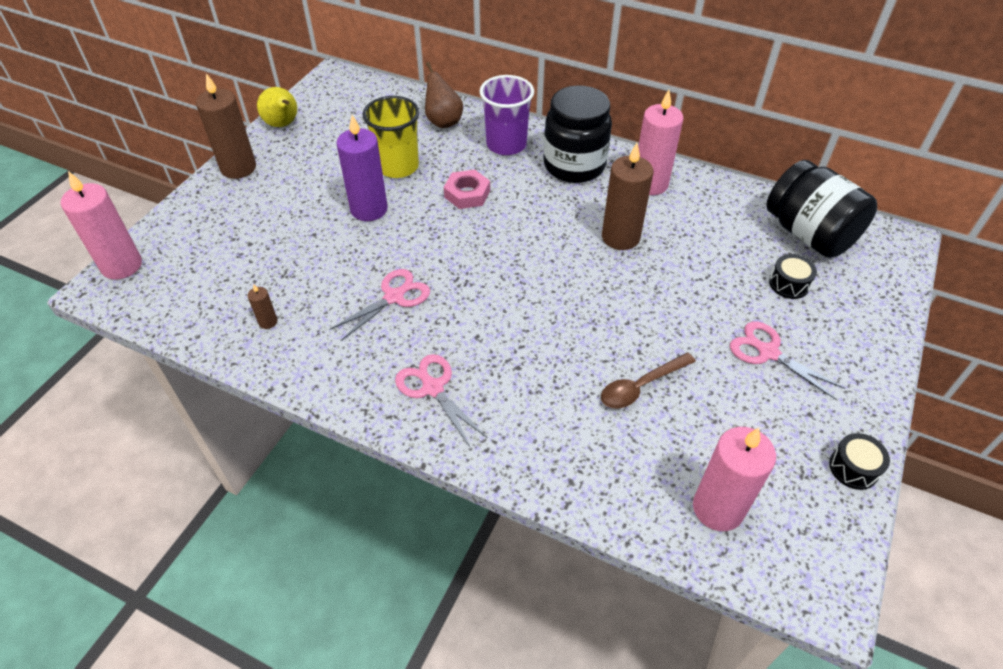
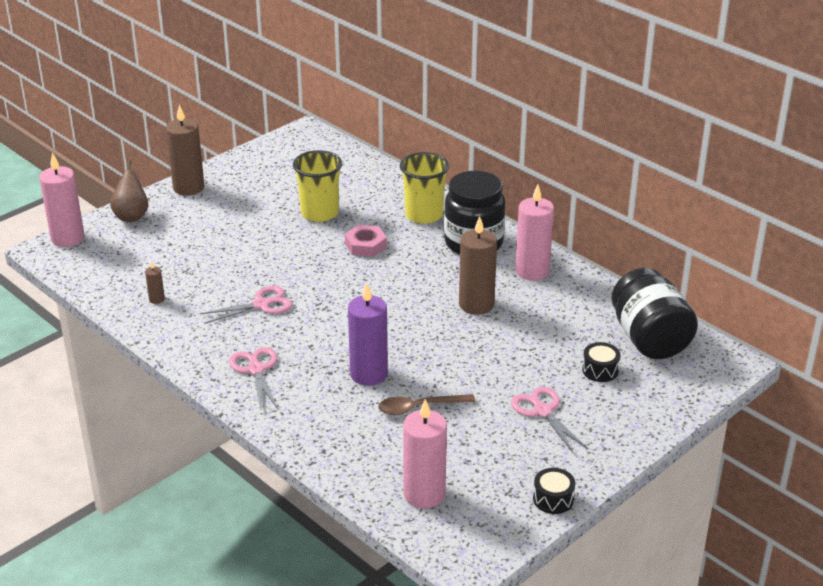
camera: 20 degrees right, 15 degrees down
(283, 125) = (241, 162): yellow pear -> none
(369, 209) = (277, 239): purple candle -> purple candle (369, 374)
(443, 121) = (380, 186): brown pear -> brown pear (132, 216)
(506, 144) = (424, 215): purple cup -> yellow cup

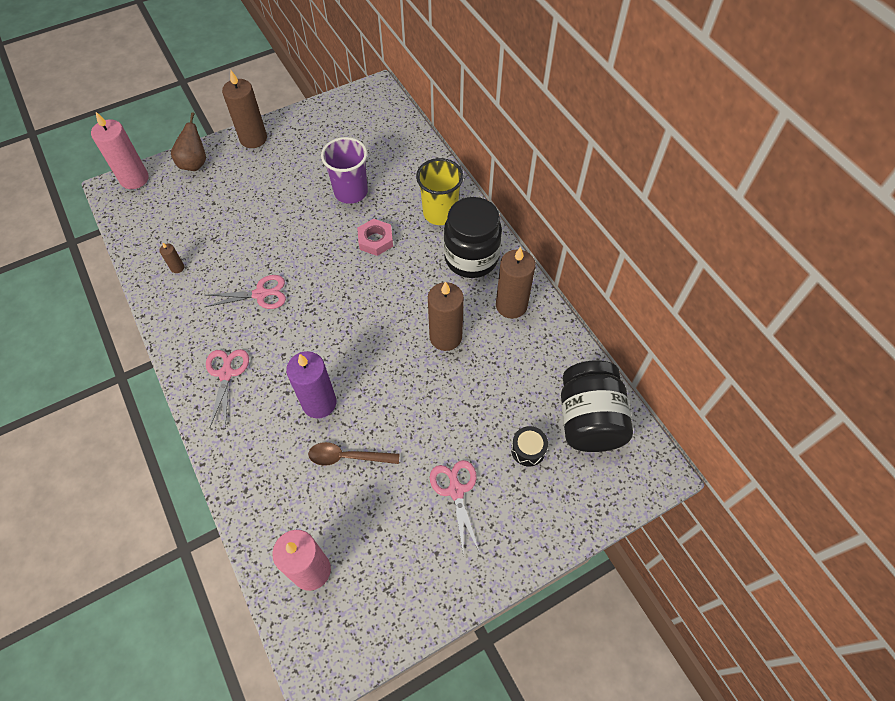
camera: 15 degrees right, 25 degrees up
(319, 213) = (351, 192): yellow cup -> purple cup
(532, 271) = (511, 305): pink candle -> brown candle
(553, 499) = (424, 610): black drum -> none

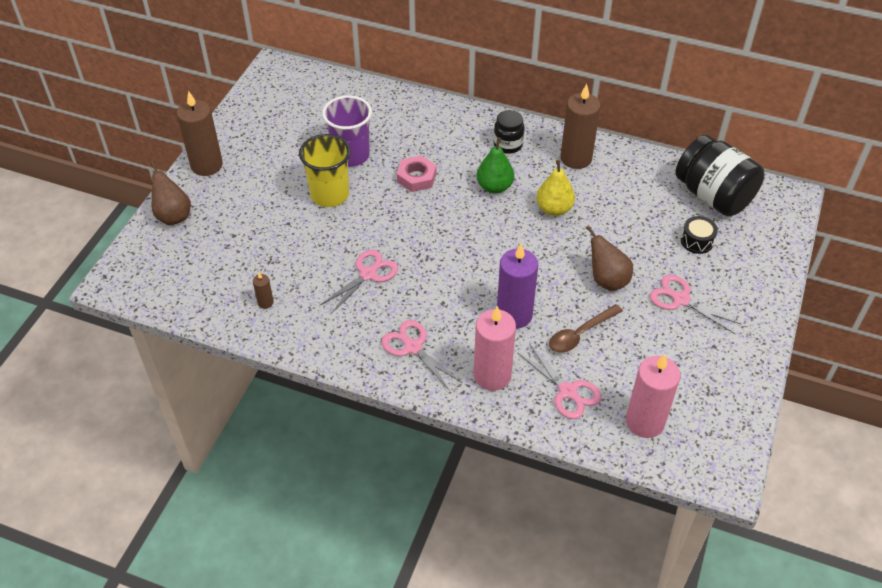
camera: 40 degrees left, 10 degrees down
(134, 179) = (126, 262): pink candle -> pink candle (492, 375)
(286, 497) = (568, 391): none -> pink scissors
(418, 428) = (607, 280): none -> brown pear
(422, 287) = (494, 187): none -> green pear
(440, 213) = (445, 128): yellow cup -> yellow cup (329, 195)
(445, 337) = (554, 209): brown candle -> yellow pear
(471, 258) = (508, 145): black jar -> black jar, size x0.53

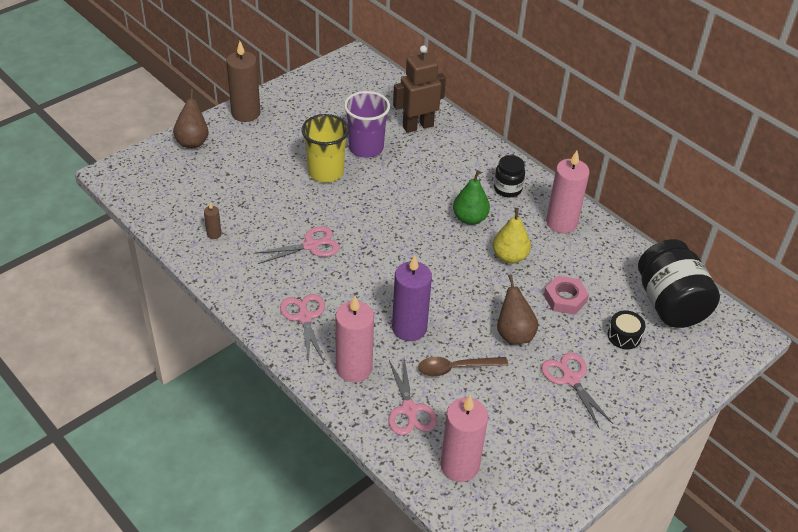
camera: 25 degrees right, 5 degrees down
(384, 114) = (417, 126): none -> brown robot
(416, 177) = (408, 185): pink nut -> pink nut (565, 298)
(576, 158) = (561, 223): brown candle -> pink candle

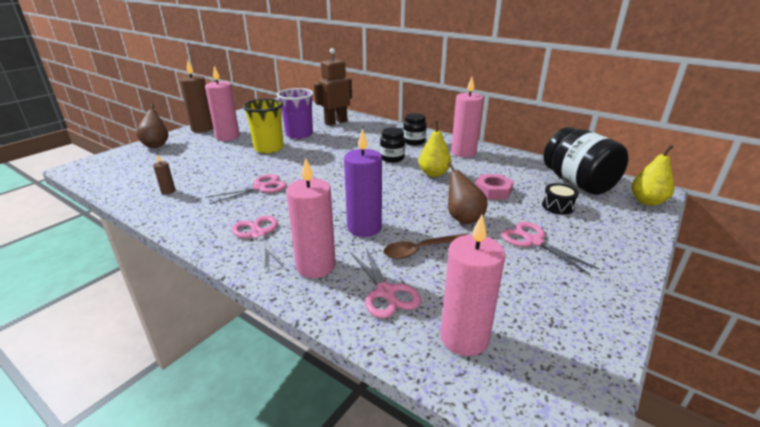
camera: 10 degrees left, 15 degrees down
(277, 138) = (227, 137): none -> pink candle
(470, 218) = (392, 158): green pear -> black jar
(729, 347) = (647, 201): none -> yellow pear

